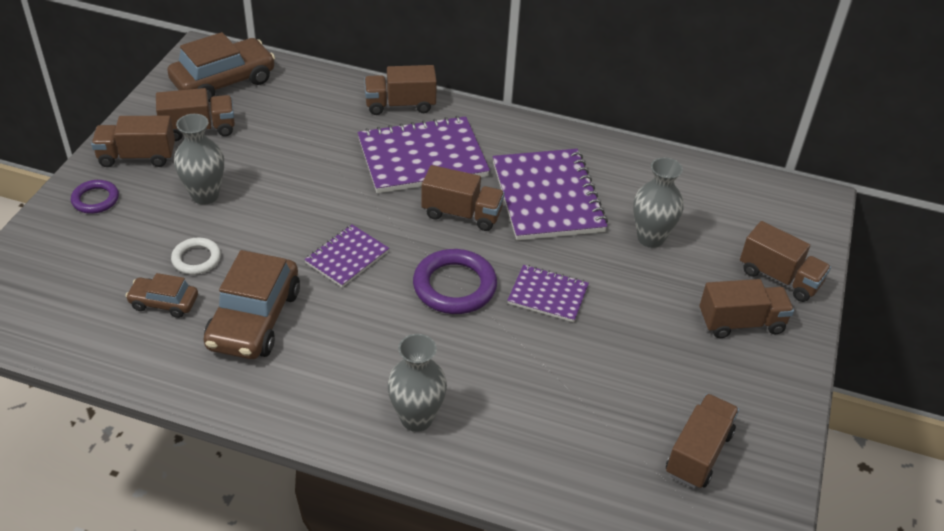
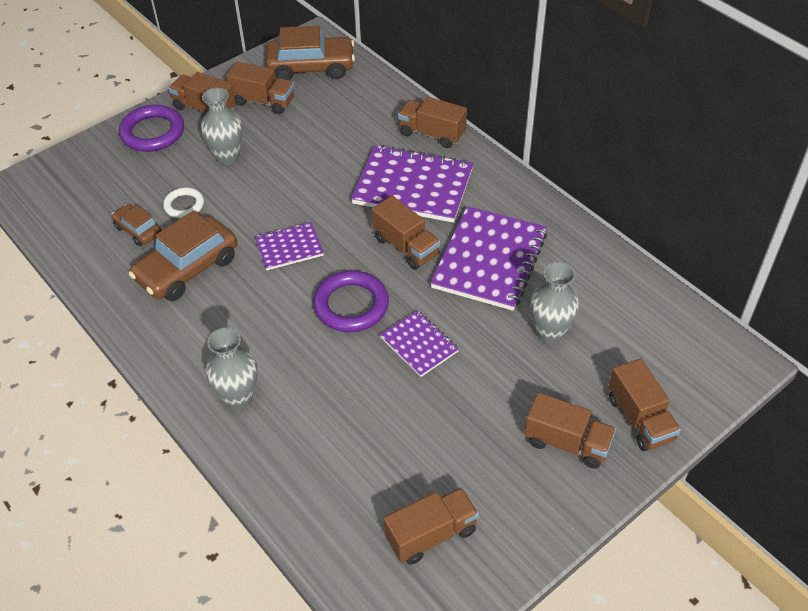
camera: 35 degrees right, 5 degrees up
(95, 199) = (152, 132): purple ring -> purple ring, size x1.71

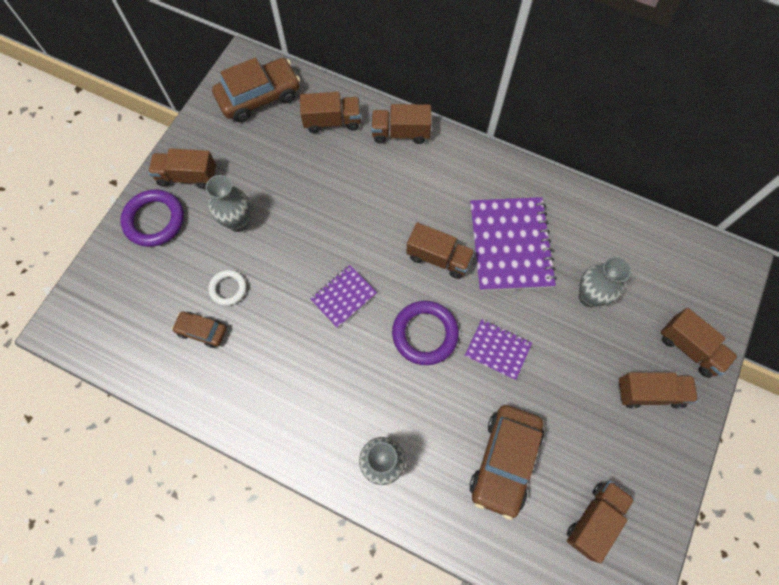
camera: 25 degrees left, 20 degrees up
(187, 268) = (268, 353): brown car -> brown car (504, 461)
(263, 101) = (237, 149): brown truck -> brown truck (332, 121)
(413, 186) = (413, 194): purple notebook -> none

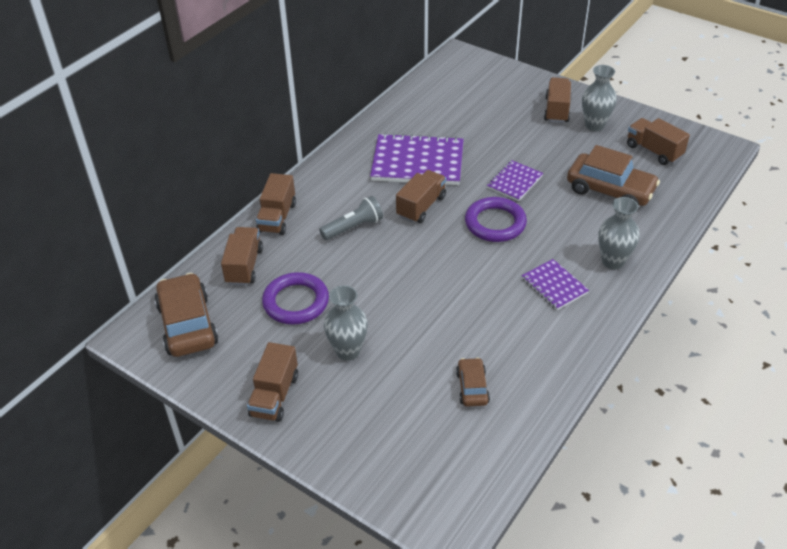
camera: 80 degrees left, 25 degrees down
(154, 220) = (325, 429): purple ring -> purple ring (296, 302)
(202, 331) = (472, 387): brown car -> brown car turned 150 degrees clockwise
(228, 288) = (426, 363): white ring -> none
(343, 297) = (450, 273): purple notebook -> purple notebook (554, 286)
(397, 200) = (353, 227): none -> grey flashlight
(589, 296) = (473, 126): grey vase -> grey vase (594, 125)
(689, 348) = (522, 86): brown truck -> none

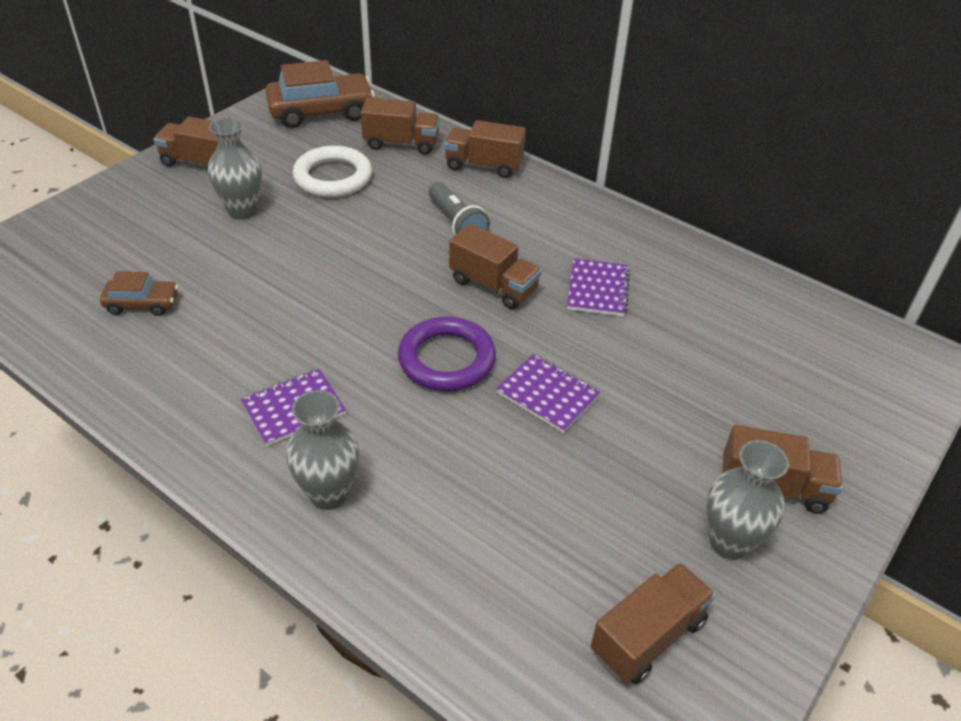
camera: 90 degrees right, 0 degrees up
(296, 302) = (333, 177): purple ring -> white ring
(417, 162) = (597, 289): purple notebook -> purple notebook, size x0.54
(610, 190) = (519, 528): brown car -> none

